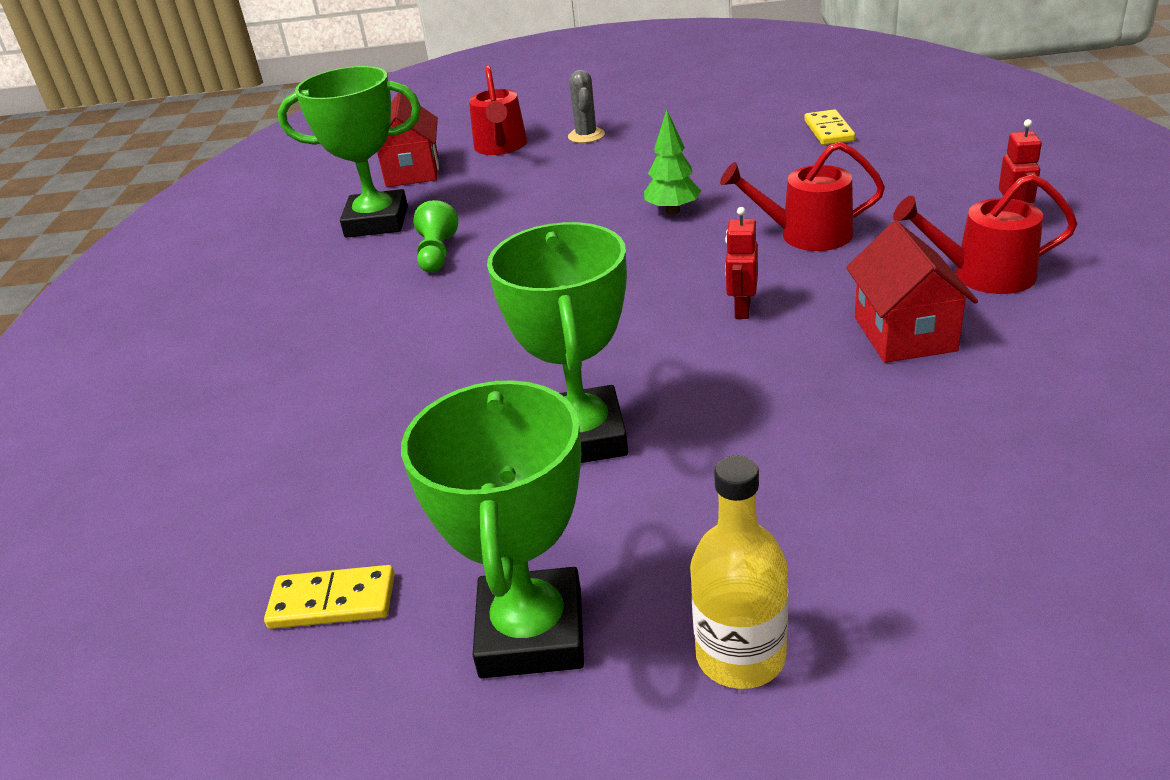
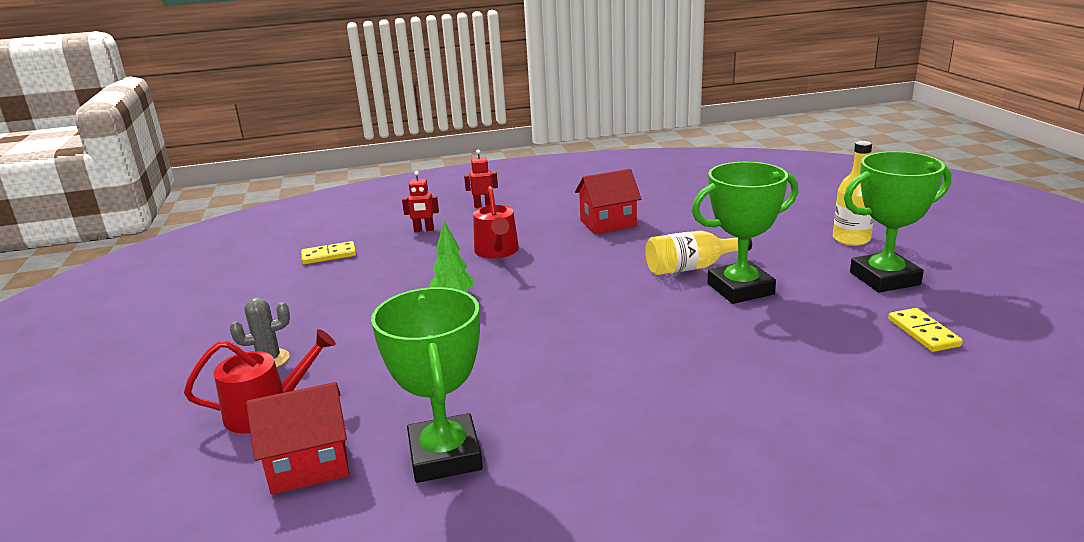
camera: 105 degrees left, 10 degrees down
(437, 254) = (521, 394): green pawn -> none
(681, 399) = (691, 268): none -> yellow bottle
(742, 309) = (592, 261): red robot -> red robot (424, 230)
(983, 275) = (546, 210): red watering can -> none

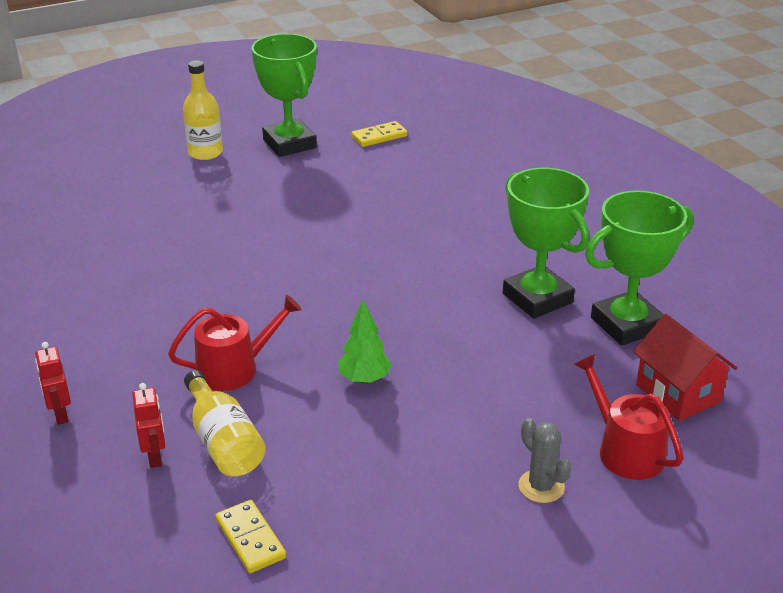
camera: 105 degrees left, 10 degrees up
(608, 223) = (149, 293): red house -> none
(691, 268) = (274, 232): yellow bottle -> yellow bottle (224, 442)
(740, 289) = (318, 206): green trophy -> green trophy (537, 298)

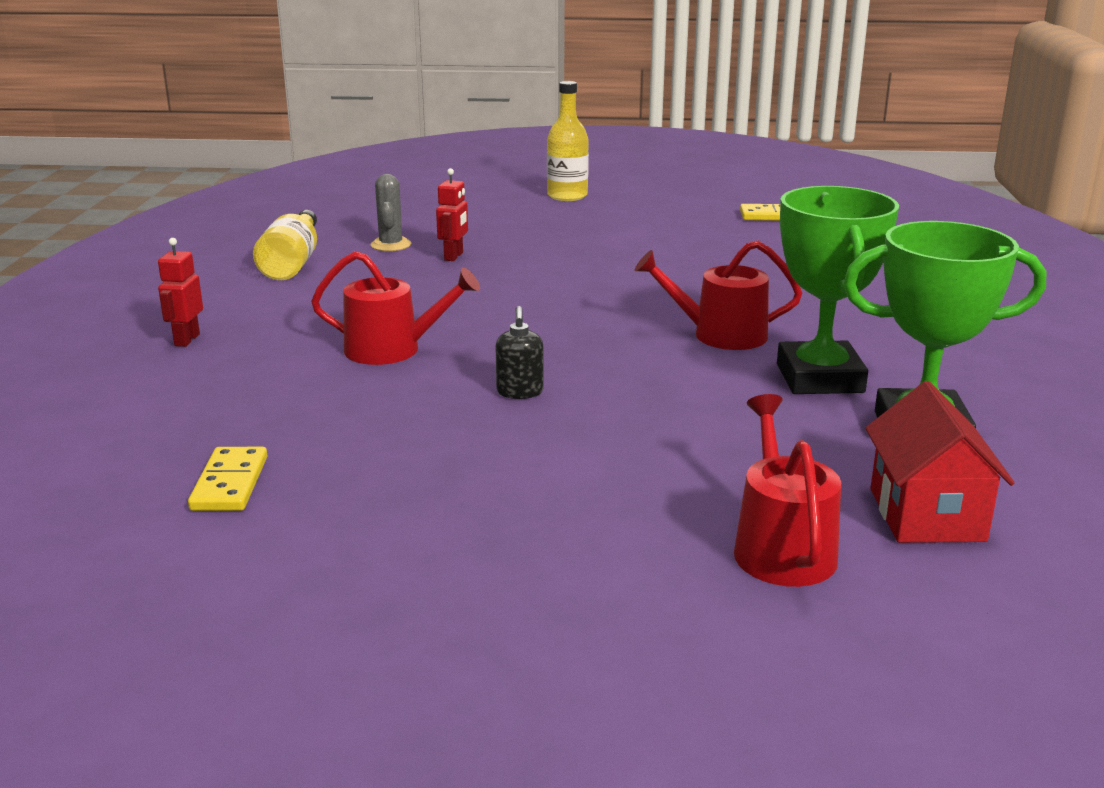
camera: 30 degrees right, 10 degrees down
(155, 457) = (227, 393): red robot -> red robot (454, 256)
(224, 442) = (307, 401): yellow bottle -> yellow bottle (292, 263)
(289, 144) = (664, 204): green trophy -> none
(364, 379) = (520, 392): green tree -> black soap dispenser
(445, 277) = (720, 335): none -> red watering can
(541, 486) = (621, 546): grey cactus -> grey cactus (391, 245)

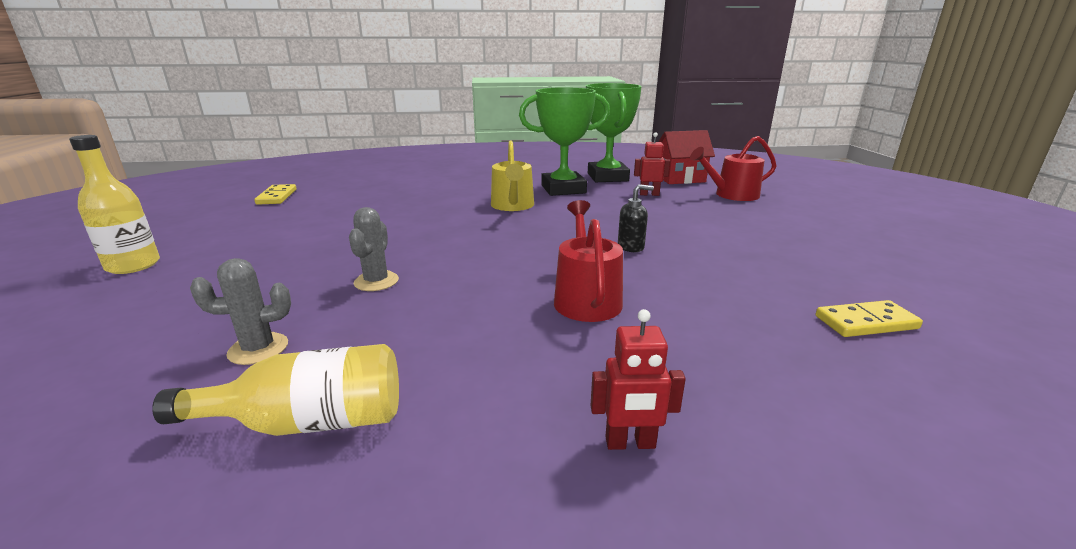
camera: 100 degrees left, 0 degrees up
(454, 256) = (325, 302): red robot -> red robot (649, 194)
(486, 270) = (376, 281): none -> grey cactus
(720, 335) = (512, 206): red watering can -> yellow watering can

